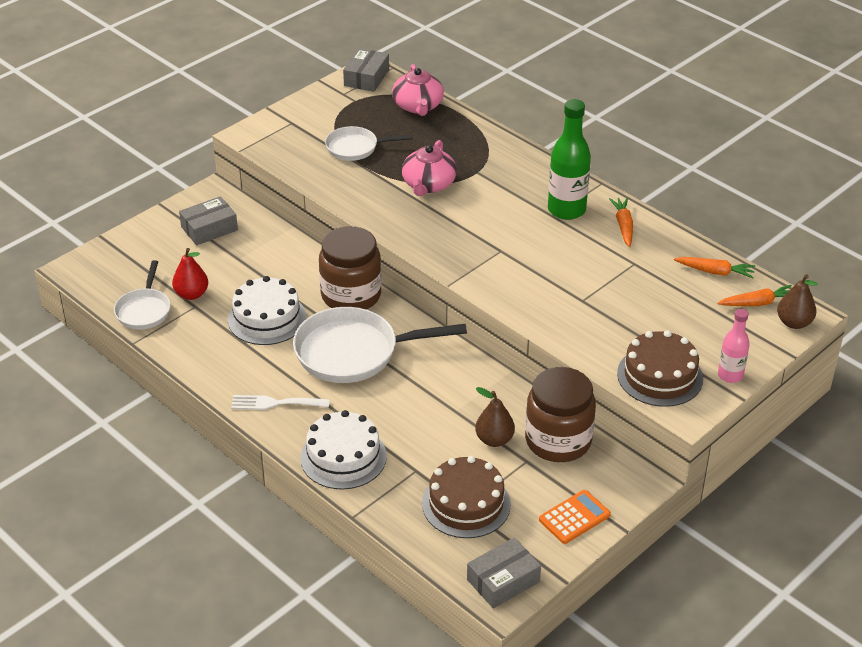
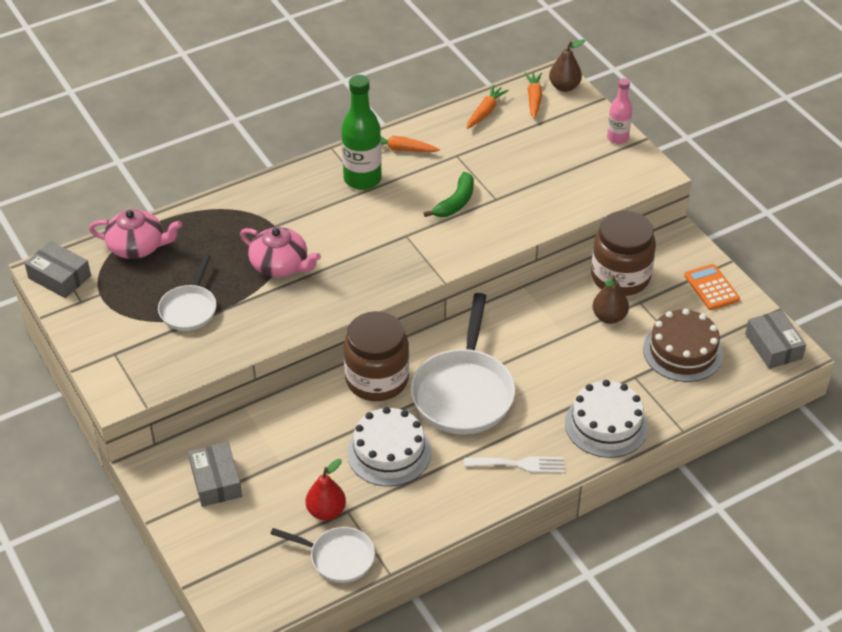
camera: 75 degrees left, 5 degrees up
(275, 403) = (519, 464): white fork -> white fork turned 105 degrees counterclockwise
(563, 274) = (455, 202): none -> green banana
(660, 376) = (607, 177): brown cake -> none

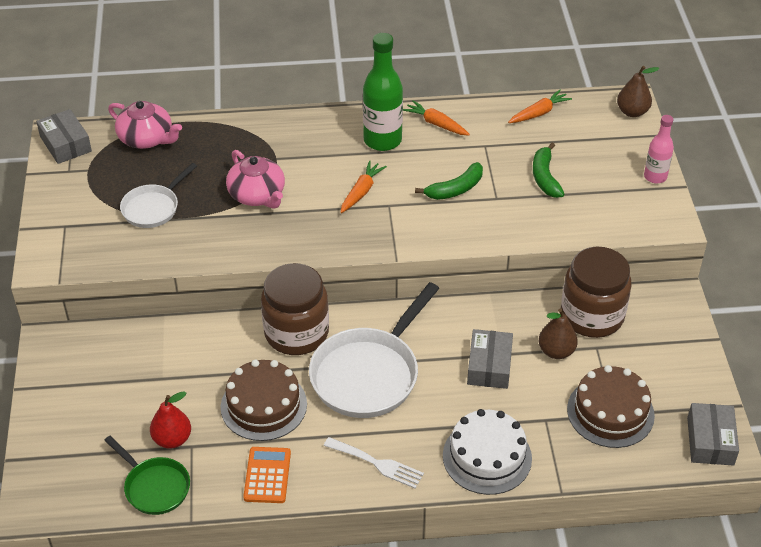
camera: 25 degrees right, 0 degrees up
(216, 481) = (96, 374): grey box -> grey box (489, 366)
(338, 557) = (154, 487): white pan -> green pan
(389, 452) = (263, 405): white cake -> brown cake
(526, 167) = (545, 177): none -> green banana
(534, 99) = (594, 115): orange carrot -> orange carrot (361, 191)
(711, 288) = (680, 358): orange calculator -> orange calculator (267, 475)

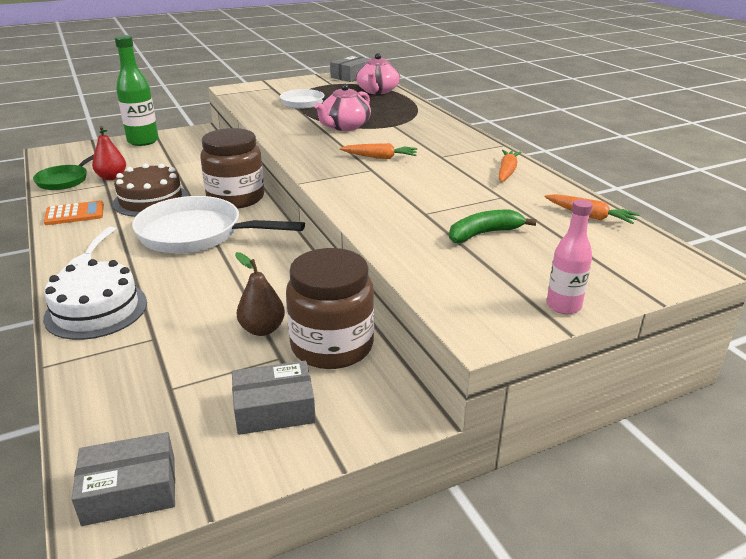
camera: 70 degrees right, 15 degrees down
(382, 140) = (457, 155): green bottle -> green bottle (143, 141)
(455, 189) = (419, 193): green banana -> none
(489, 366) = (226, 291): grey box -> grey box (274, 409)
(610, 412) = (173, 385): brown cake -> none
(632, 112) = (673, 272): brown pear -> none

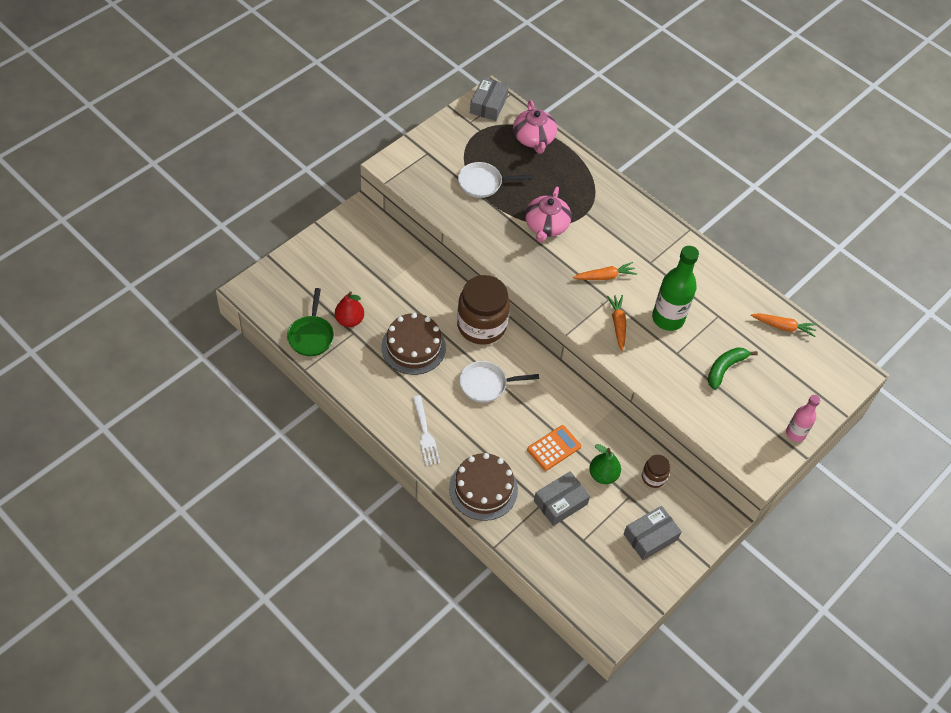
camera: 25 degrees left, 25 degrees up
(74, 214) = (367, 384): orange calculator -> orange calculator (554, 448)
(96, 310) = (483, 489): white cake -> brown cake
(130, 490) = (613, 611): grey box -> grey box (560, 502)
(143, 141) = (323, 247): green bottle -> green bottle (668, 318)
(197, 234) = (486, 384): white pan -> white pan, size x0.56
(262, 329) = (603, 475): brown pear -> green pear
(332, 346) = (653, 477): brown jar -> brown jar, size x0.47
(507, 171) = (708, 276): orange carrot -> orange carrot (618, 324)

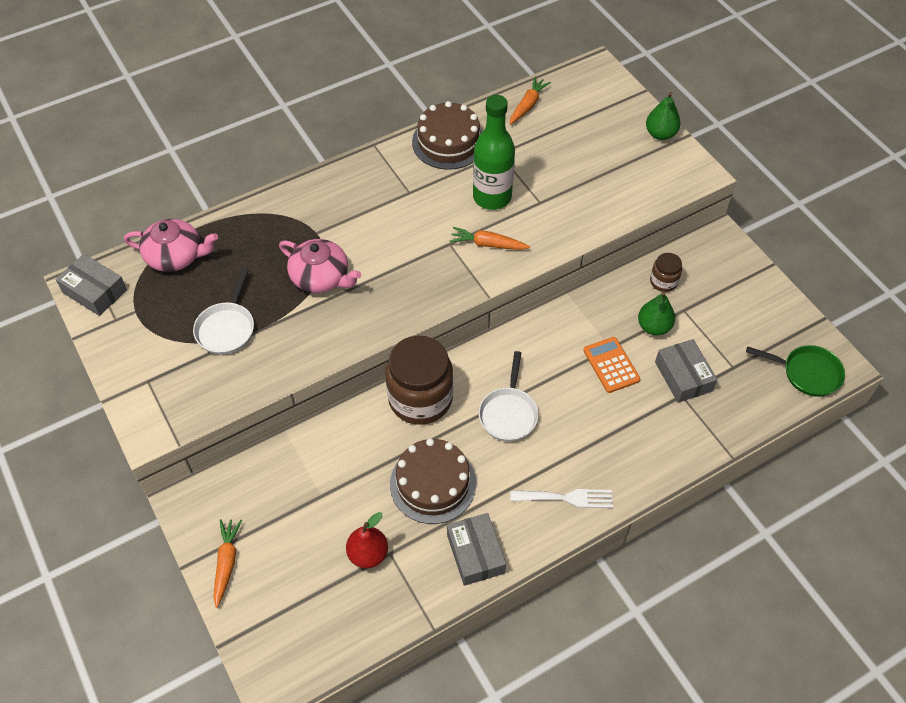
camera: 70 degrees left, 0 degrees up
(311, 336) = (380, 610): green pan -> green pan (807, 373)
(483, 489) = (654, 451): brown cake -> brown cake (448, 142)
(605, 276) = (416, 239): orange carrot -> orange carrot (226, 563)
(650, 537) = (735, 304): grey box -> grey box (475, 553)
(725, 368) = (570, 167): green banana -> none
(795, 433) = (660, 134): pink bottle -> green pear

